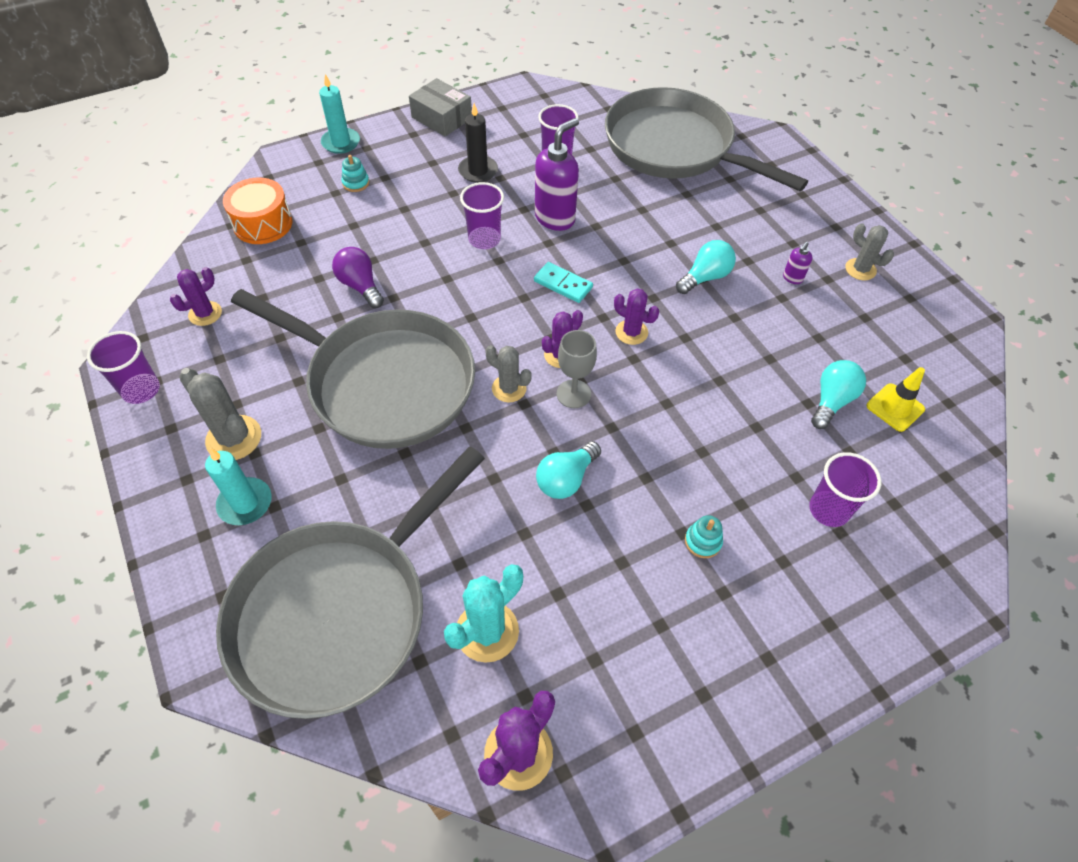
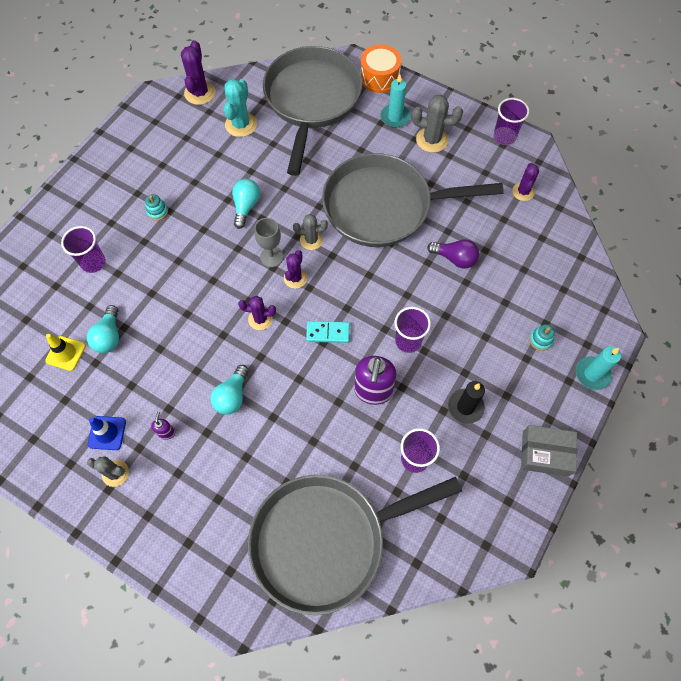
camera: 150 degrees right, 10 degrees up
(263, 224) = (562, 269): orange drum -> orange drum (379, 77)
(675, 147) = (326, 540): grey pan -> grey pan turned 150 degrees clockwise
(860, 306) = (107, 433): none -> blue traffic cone

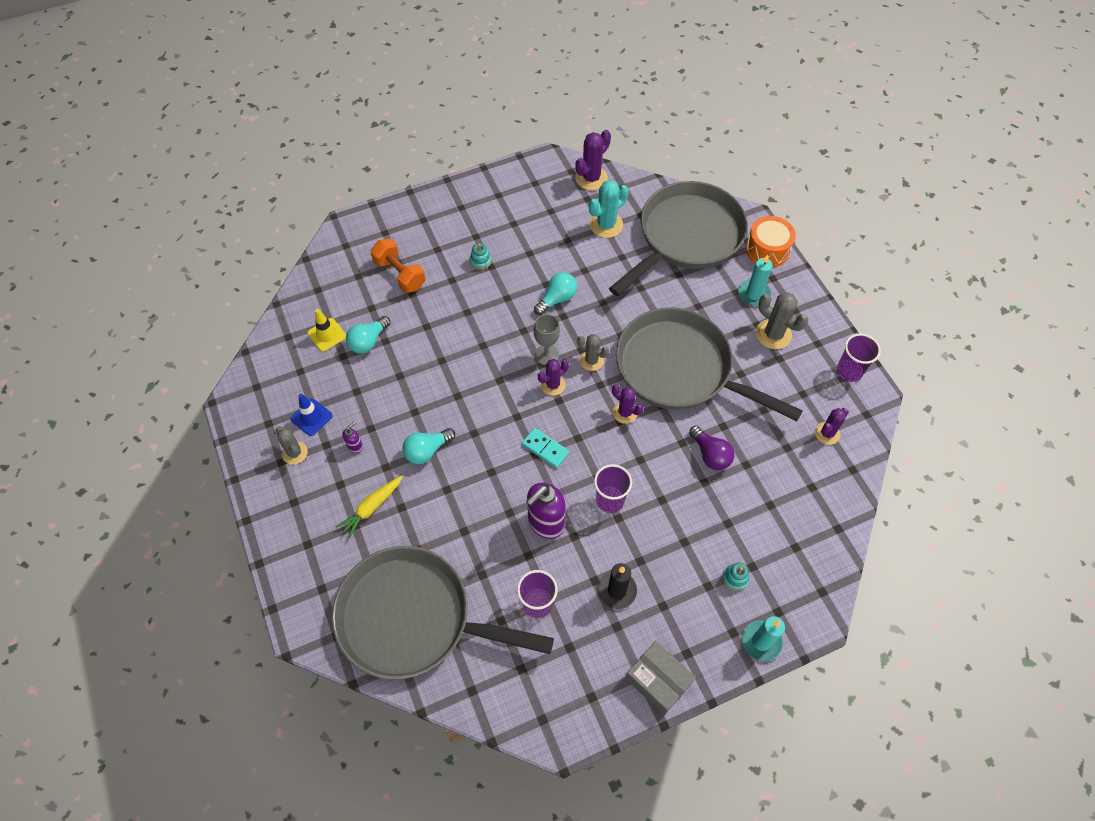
camera: 35 degrees right, 5 degrees down
(93, 262) = (400, 274): purple cup -> orange dumbbell
(221, 474) = (372, 507): none -> yellow carrot
(260, 319) = (497, 402): purple cactus -> purple cactus (625, 413)

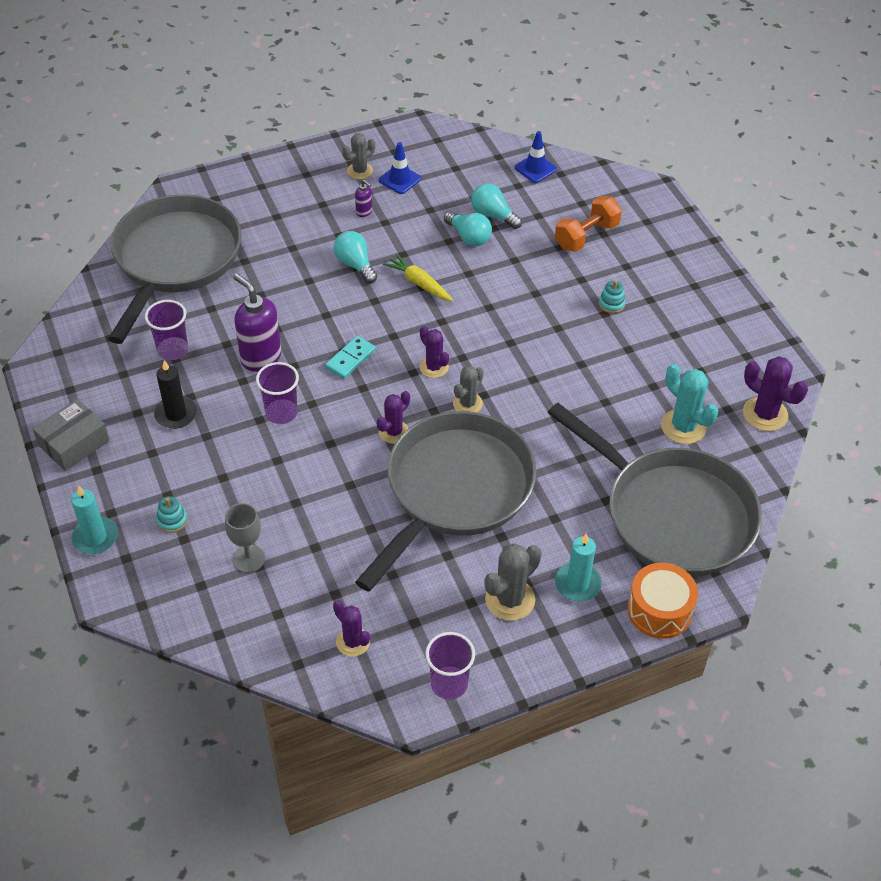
camera: 90 degrees right, 10 degrees down
(308, 308) = (535, 168): none -> blue traffic cone
(327, 335) = (501, 184): yellow traffic cone -> none
(372, 507) = (294, 227): yellow carrot -> yellow carrot (419, 283)
(546, 355) = (476, 362): grey goblet -> grey goblet (248, 558)
(557, 299) = (558, 374): turquoise light bulb -> turquoise light bulb (468, 237)
(710, 454) = (331, 511): purple light bulb -> none

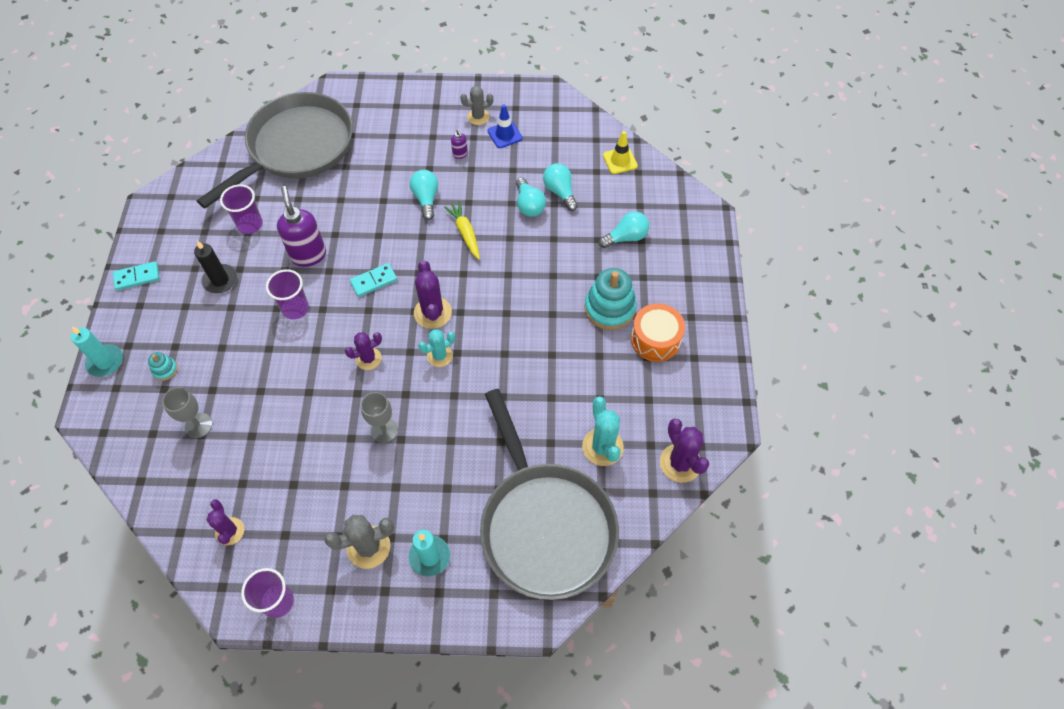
camera: 25 degrees right, 10 degrees up
(74, 443) = (137, 277): grey box -> turquoise domino
(434, 367) = (432, 313): purple cactus -> purple cactus, size x1.50
(455, 490) = (384, 430): grey pan -> grey goblet
(467, 403) = (439, 356): grey cactus -> turquoise cactus
(535, 168) = (620, 160): blue traffic cone -> yellow traffic cone
(586, 236) = (626, 237): orange dumbbell -> turquoise light bulb
(611, 304) = (609, 308): turquoise stacking toy -> turquoise stacking toy, size x2.16
(659, 610) = (481, 611): orange drum -> orange drum (655, 339)

